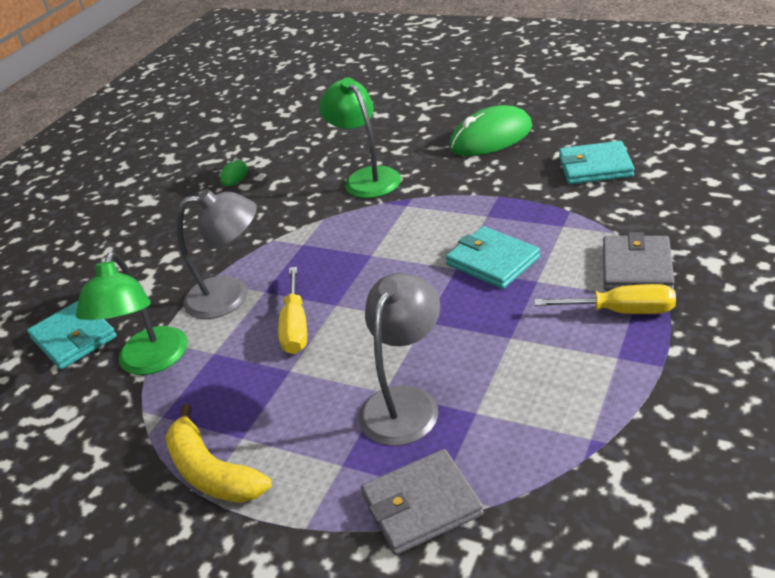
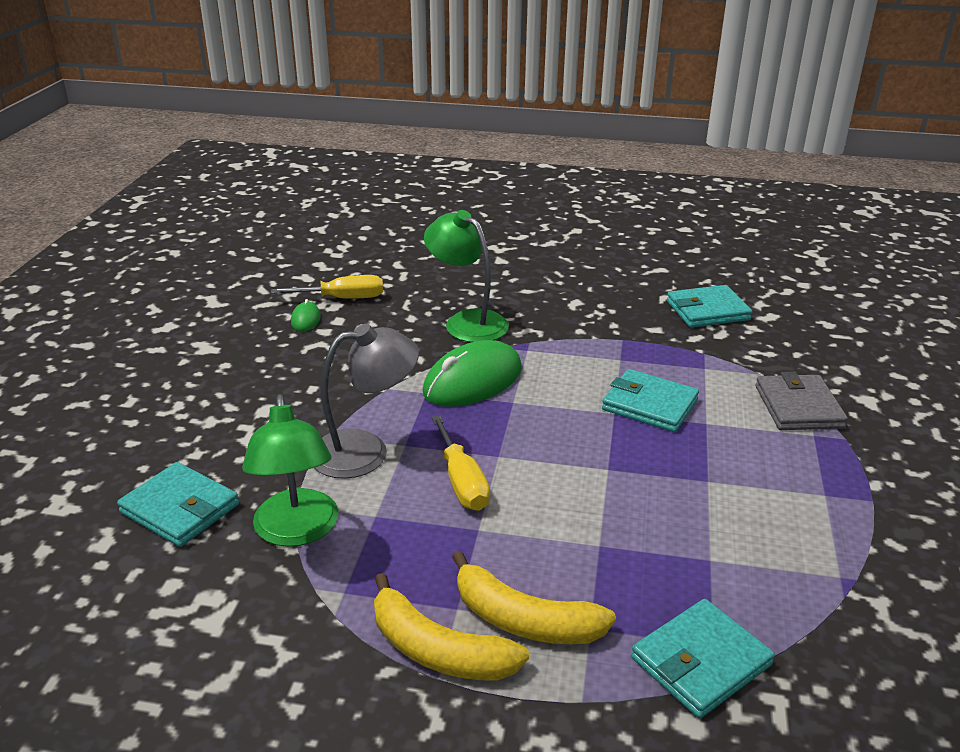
camera: 20 degrees left, 5 degrees down
(291, 453) = (524, 620): none -> yellow banana
(405, 402) = (628, 555): grey lamp -> none
(421, 505) = (700, 661): grey wallet -> turquoise wallet
(491, 137) = (585, 281): green mouse -> green mouse (473, 381)
(621, 311) = (805, 450): yellow screwdriver -> yellow screwdriver (343, 298)

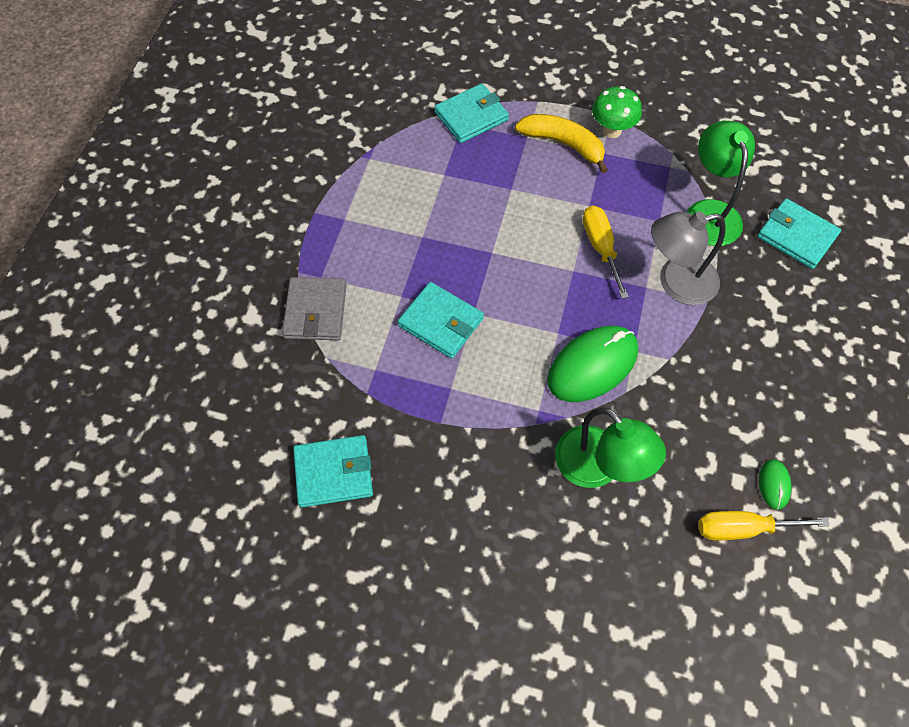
camera: 175 degrees left, 30 degrees up
(438, 650) = (612, 130): yellow banana -> green mushroom

